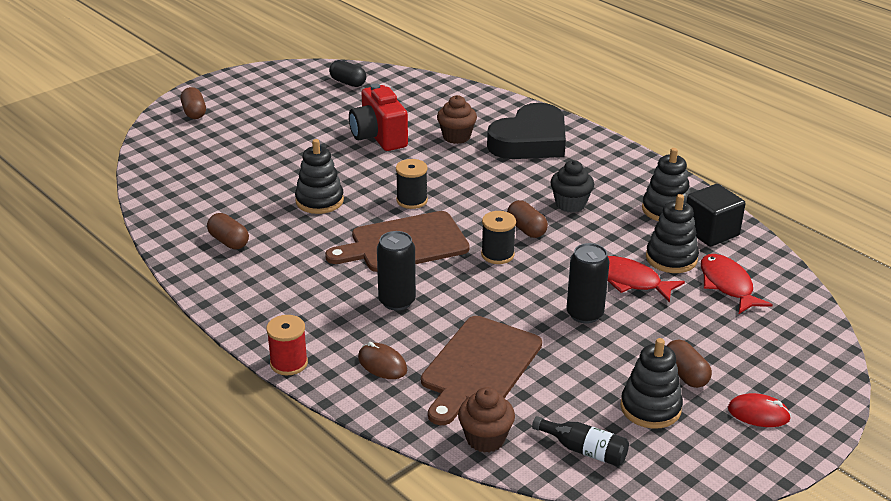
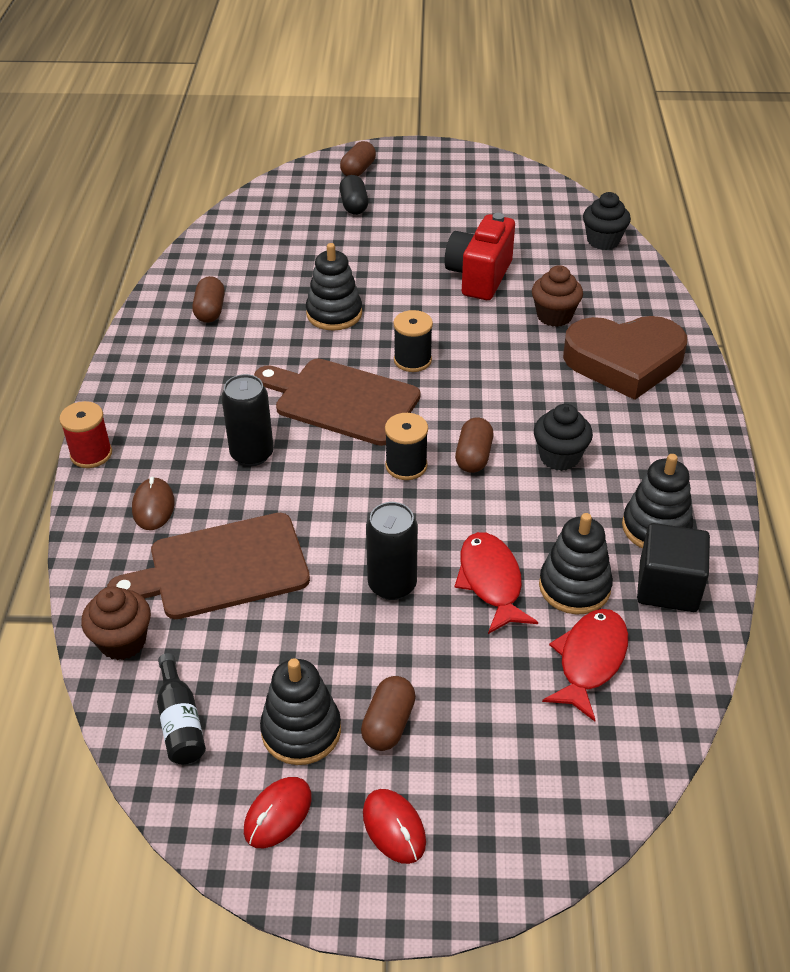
camera: 45 degrees right, 10 degrees up
(348, 82) = (534, 204): black capsule -> black capsule (354, 205)
(421, 85) = (603, 241): none -> black cupcake
(530, 141) = (624, 361): black heart -> brown heart
(700, 450) = (278, 814): none -> red mouse

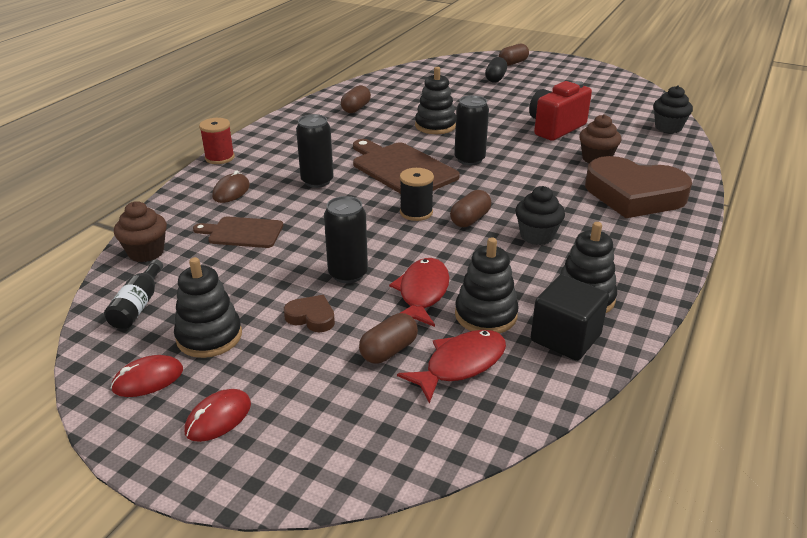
camera: 25 degrees right, 10 degrees down
(221, 568) = (242, 232): brown cutting board -> brown cutting board, size x0.60
(388, 724) = (272, 353): brown capsule -> brown capsule (388, 350)
(394, 827) = (218, 418): red mouse -> red mouse turned 45 degrees clockwise
(395, 660) = (311, 317): none -> brown heart
(412, 360) = (469, 159): black spool -> black can

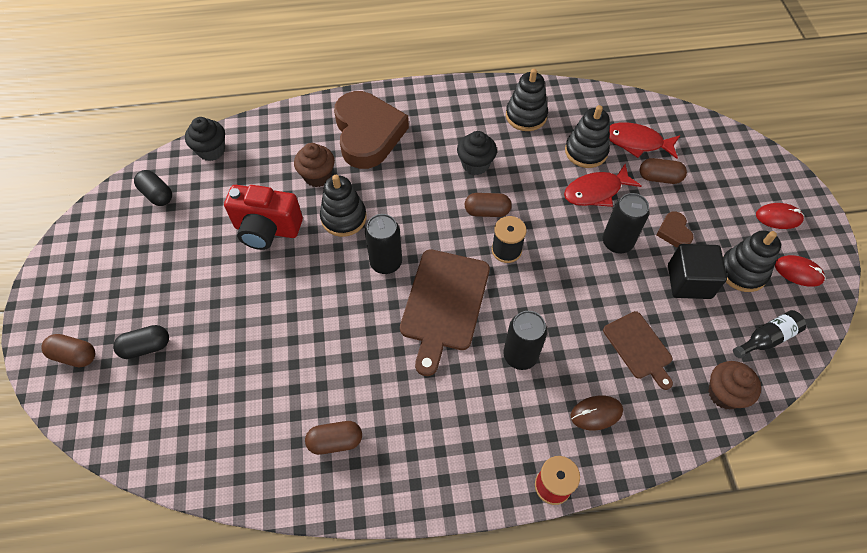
camera: 125 degrees left, 25 degrees up
(435, 126) = (329, 331): black stacking toy -> black stacking toy (343, 218)
(565, 338) = (571, 110): black cube -> black cube (689, 281)
(632, 102) = (157, 194): none -> black capsule

